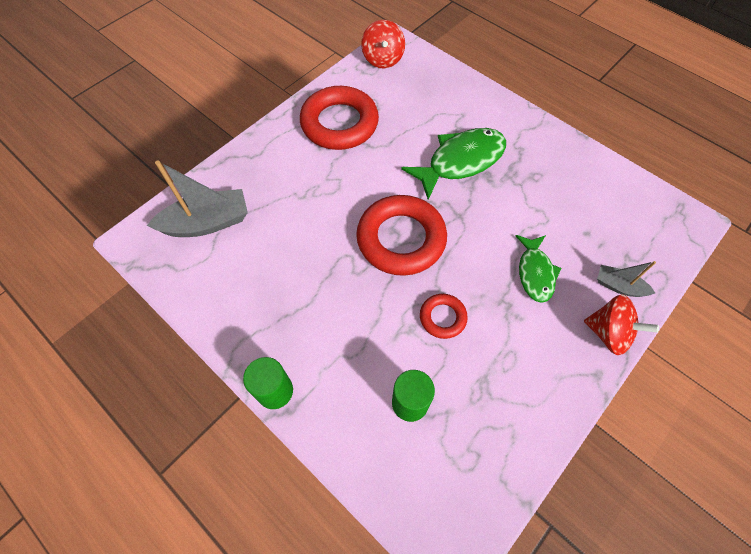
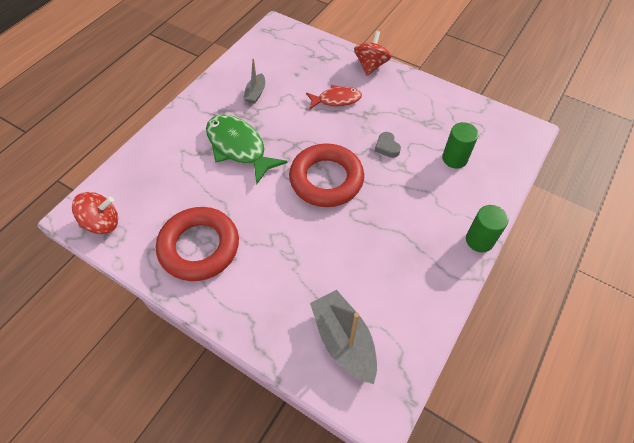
camera: 100 degrees left, 5 degrees down
(442, 317) = (387, 147): red ring -> grey heart
(535, 273) = (336, 100): green fish -> red fish
(619, 286) = (335, 60): grey boat -> grey boat (255, 93)

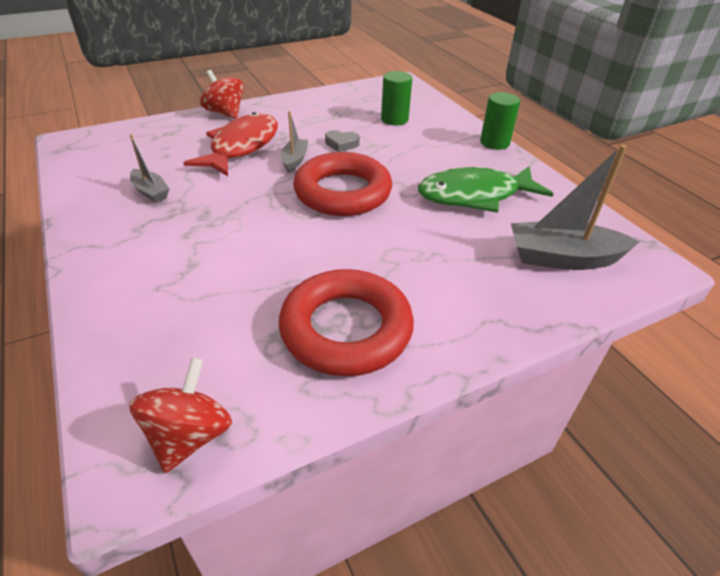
camera: 60 degrees left, 15 degrees down
(238, 147) = (219, 235): green fish -> green fish (474, 195)
(336, 100) = (241, 146): red fish -> red fish, size x1.62
(343, 134) = (294, 160): none -> grey boat

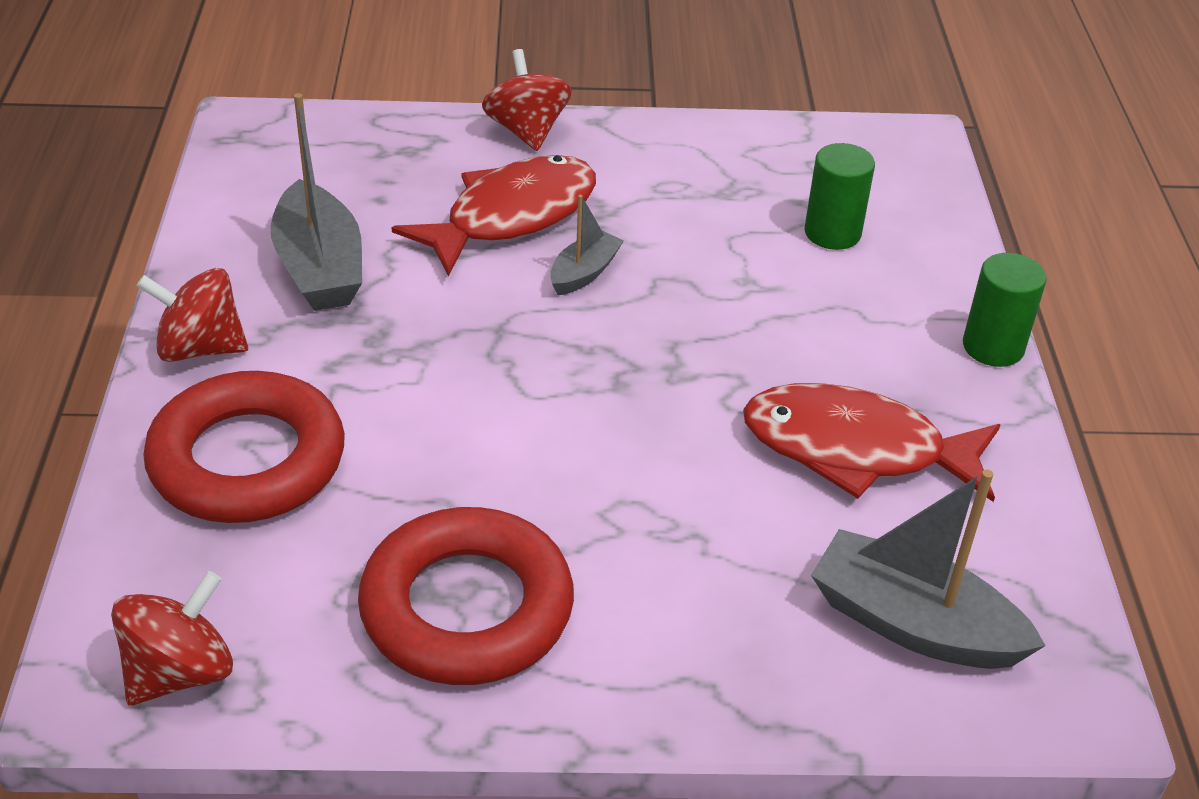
camera: 25 degrees right, 0 degrees up
(99, 248) = (200, 348): none -> red spinning top
(151, 192) = (319, 267): grey boat -> grey boat, size x1.83
(341, 144) = (690, 262): grey heart -> none
(342, 192) = (623, 365): red ring -> red ring (247, 460)
(474, 195) = (855, 449): green fish -> red fish

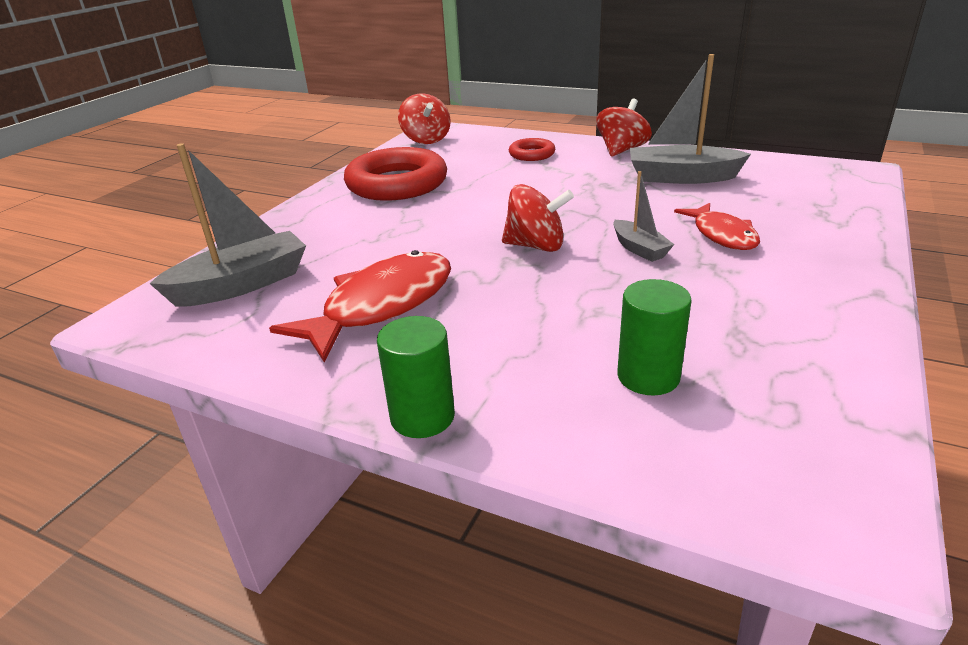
camera: 120 degrees right, 10 degrees down
(247, 460) = (532, 154): red ring -> red ring, size x0.49
(512, 216) = (722, 235): red fish -> red fish, size x0.62
(527, 131) = (855, 258): red spinning top -> red spinning top (536, 246)

